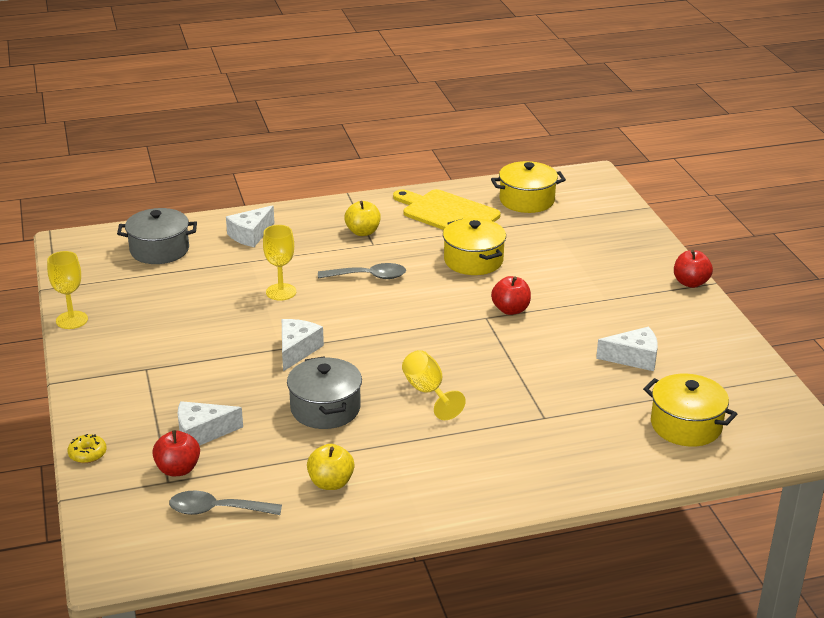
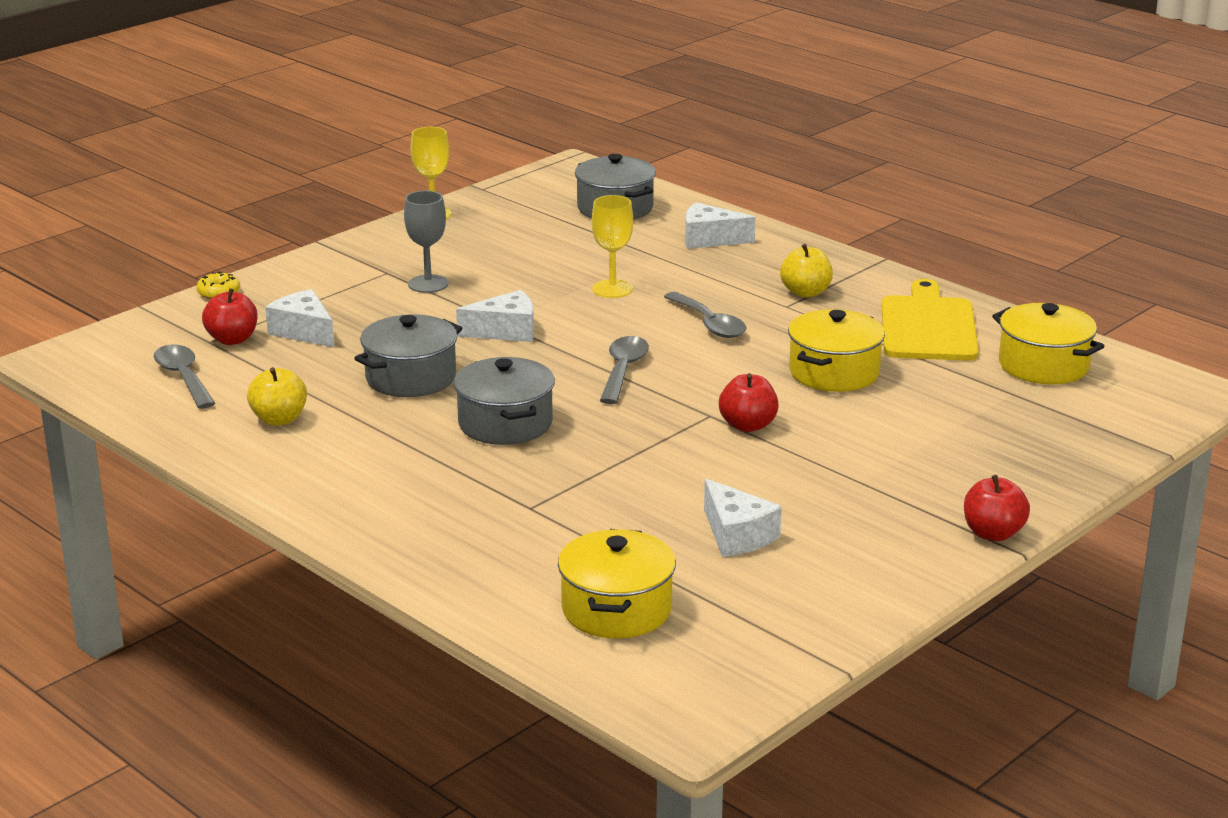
camera: 60 degrees right, 5 degrees down
(187, 358) = (428, 284): none -> grey goblet
(399, 326) = (623, 370): none -> grey spoon
(427, 392) = (505, 423): yellow goblet -> grey pot

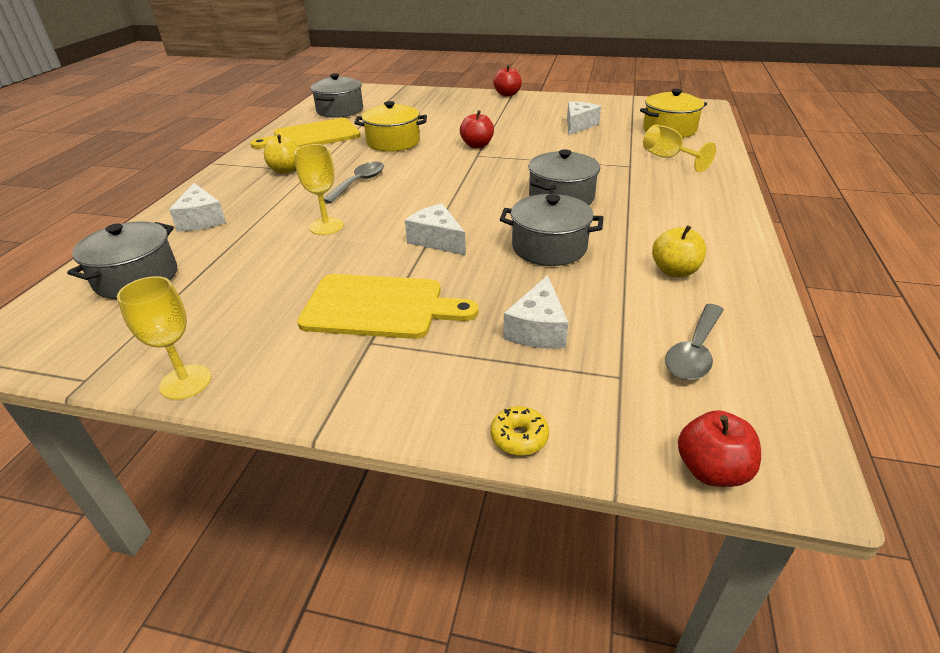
camera: 120 degrees left, 10 degrees up
(232, 339) = (600, 363): red apple -> red apple (711, 470)
(428, 284) = (379, 307): grey goblet -> yellow cutting board
(513, 548) = (668, 158): none -> yellow goblet
(623, 370) = (451, 187): grey spoon -> none
(1043, 365) = (340, 110): yellow pot -> grey pot

